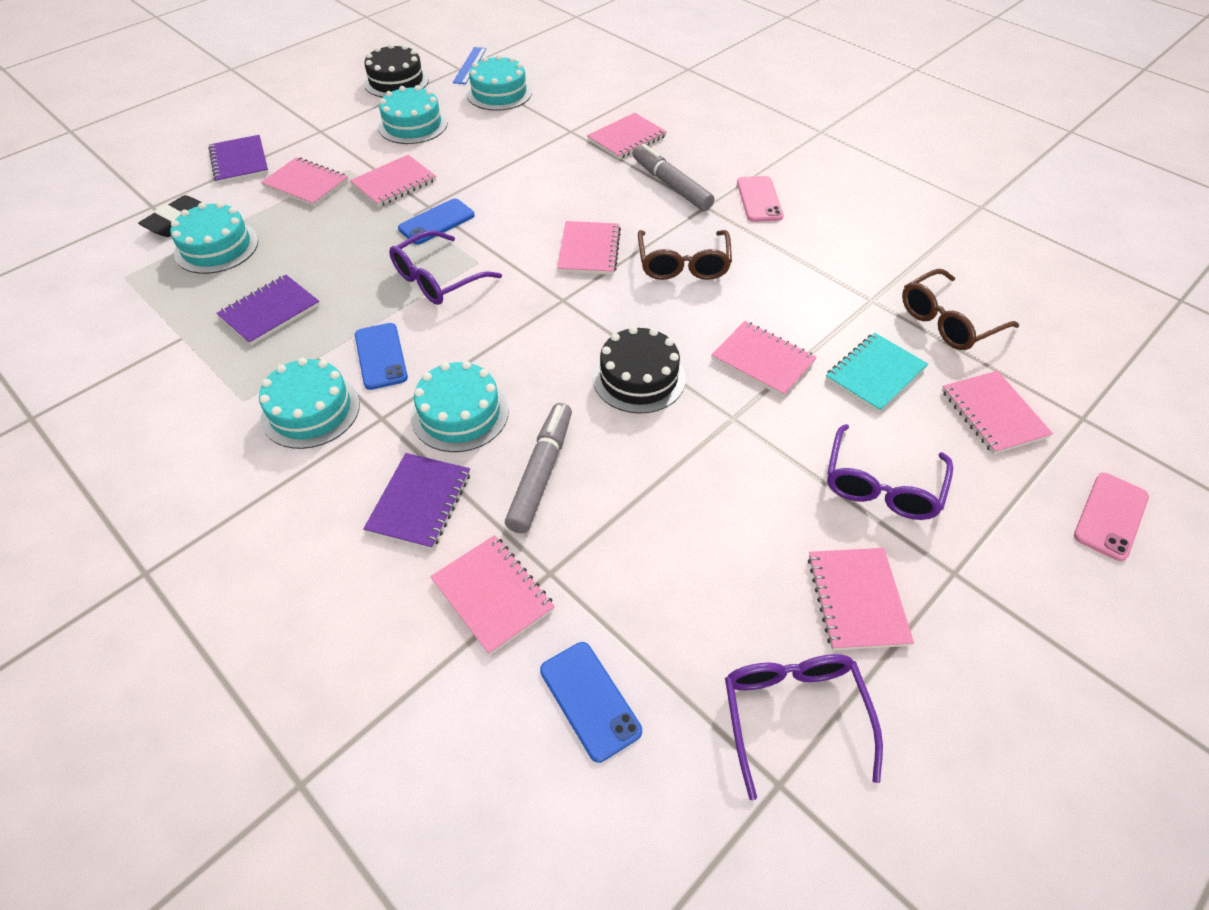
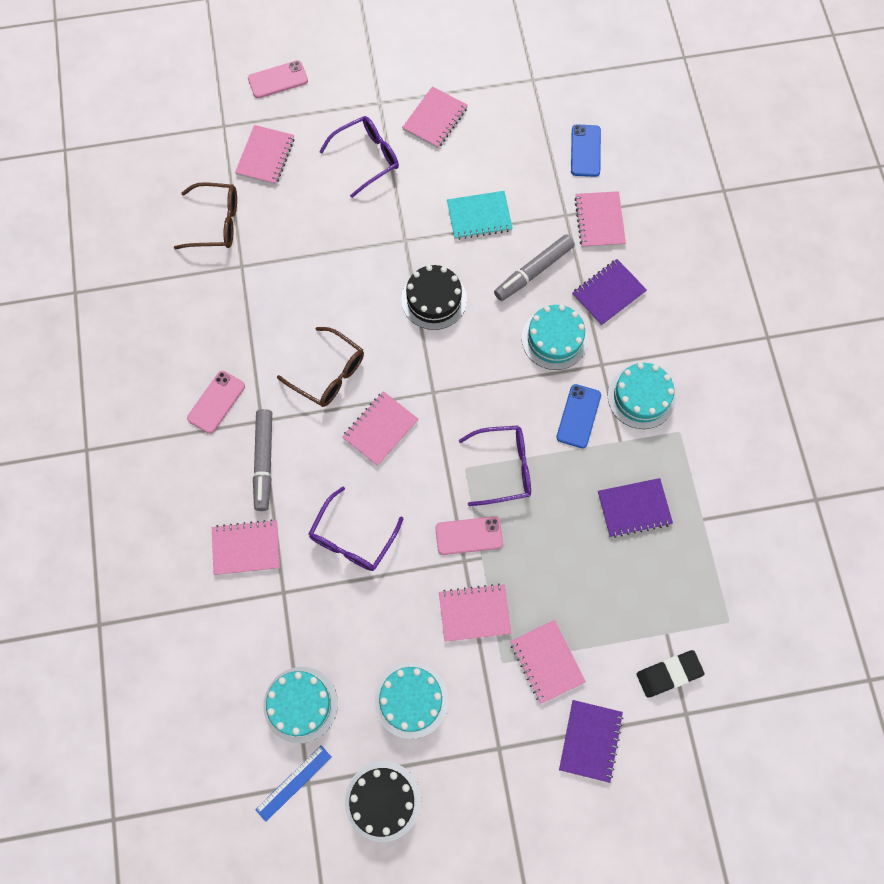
camera: 145 degrees left, 20 degrees up
(216, 247) = (649, 615): turquoise cake -> none
(437, 222) = (469, 535): blue phone -> pink phone
(683, 264) = (328, 373): brown glasses -> brown glasses turned 90 degrees clockwise
(762, 360) = (352, 266): pink notebook -> none
(794, 716) = (506, 96): purple glasses -> purple glasses (353, 538)
(875, 374) = (299, 217): turquoise notebook -> turquoise notebook (479, 216)

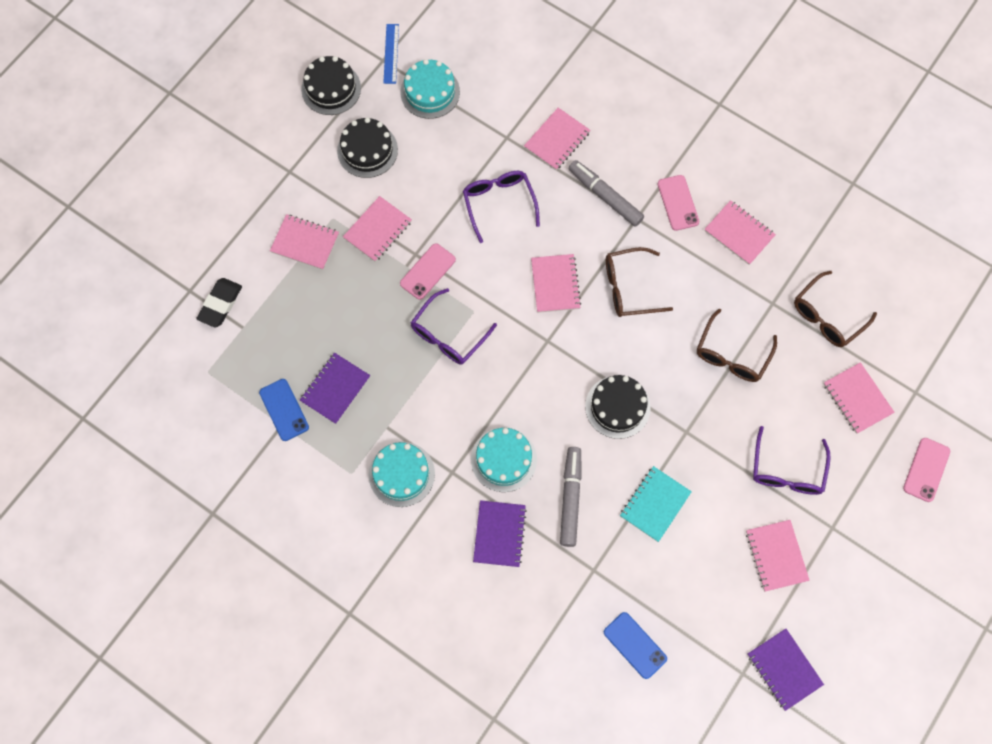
camera: 135 degrees right, 0 degrees up
(312, 259) = (732, 354): none -> brown glasses
(411, 700) = (367, 150): turquoise cake -> black cake
(578, 416) = (432, 418): blue phone -> blue phone (284, 410)
(590, 741) = (237, 223): purple notebook -> purple notebook (784, 669)
(599, 221) = (563, 590): pink notebook -> pink notebook (739, 233)

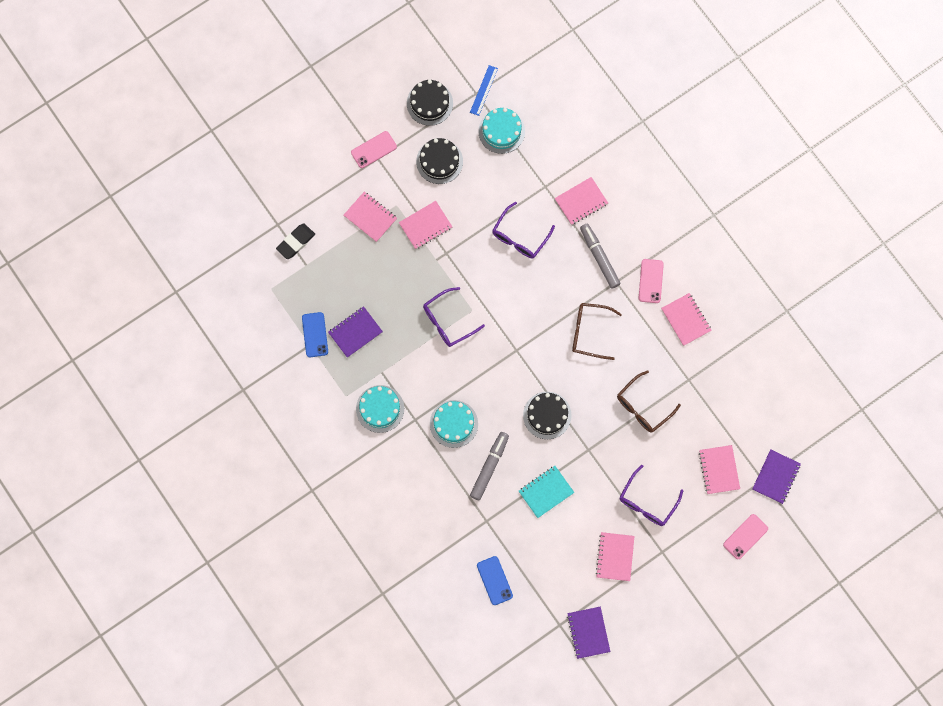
camera: 20 degrees right, 5 degrees up
(428, 271) = (450, 269): pink phone -> pink phone (374, 150)
(499, 204) = (520, 236): purple glasses -> purple glasses turned 150 degrees counterclockwise
(499, 534) = (431, 474): purple notebook -> purple notebook (776, 477)
(555, 284) = (537, 311): pink notebook -> none
(827, 316) = (724, 403): brown glasses -> none

